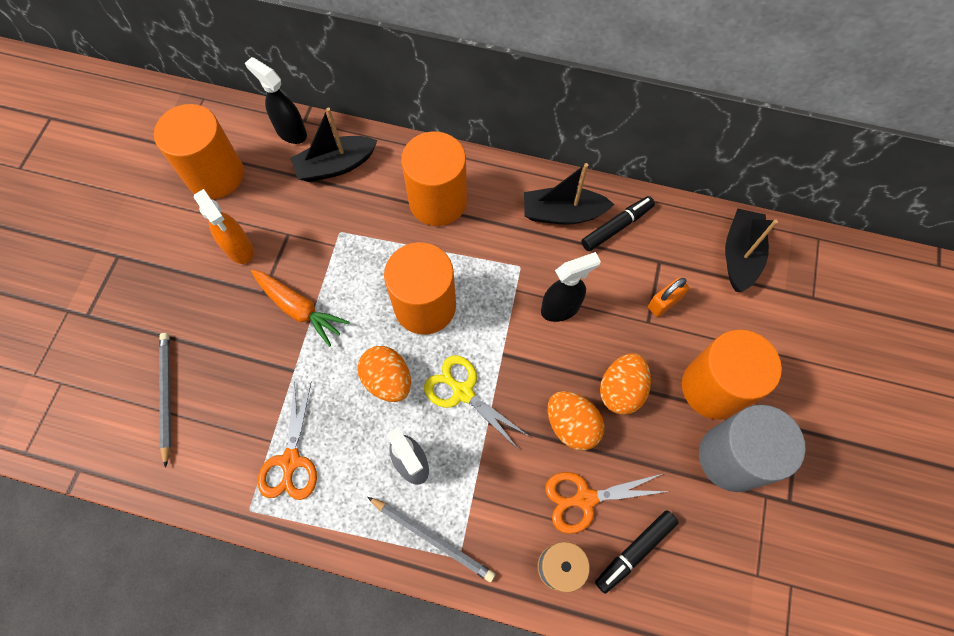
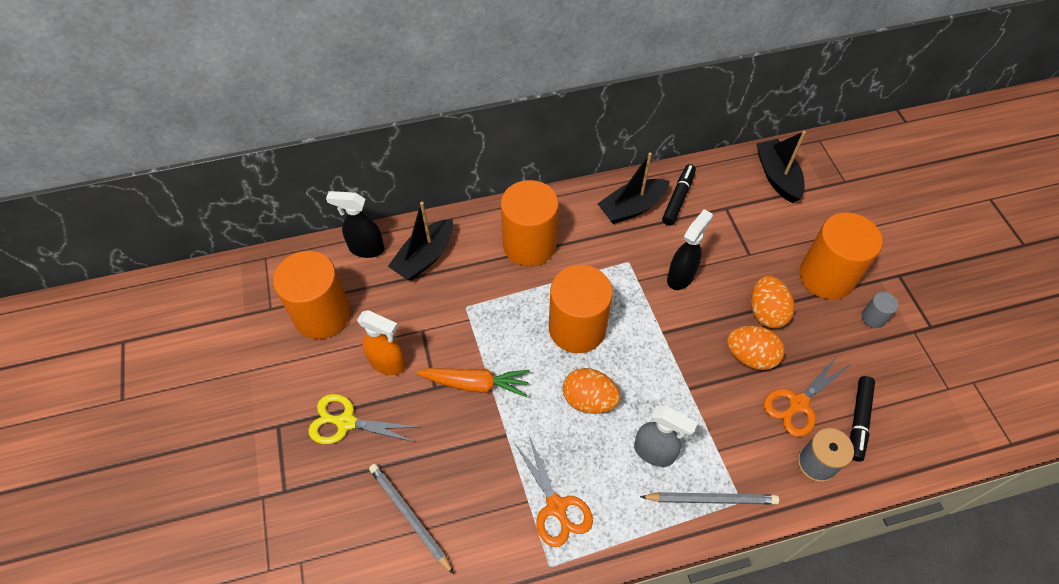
camera: 30 degrees left, 10 degrees down
(463, 392) = (654, 377): yellow scissors -> yellow scissors (346, 422)
(664, 303) = (750, 235): orange padlock -> none
(731, 457) = (873, 318): grey cylinder -> grey cylinder, size x0.42

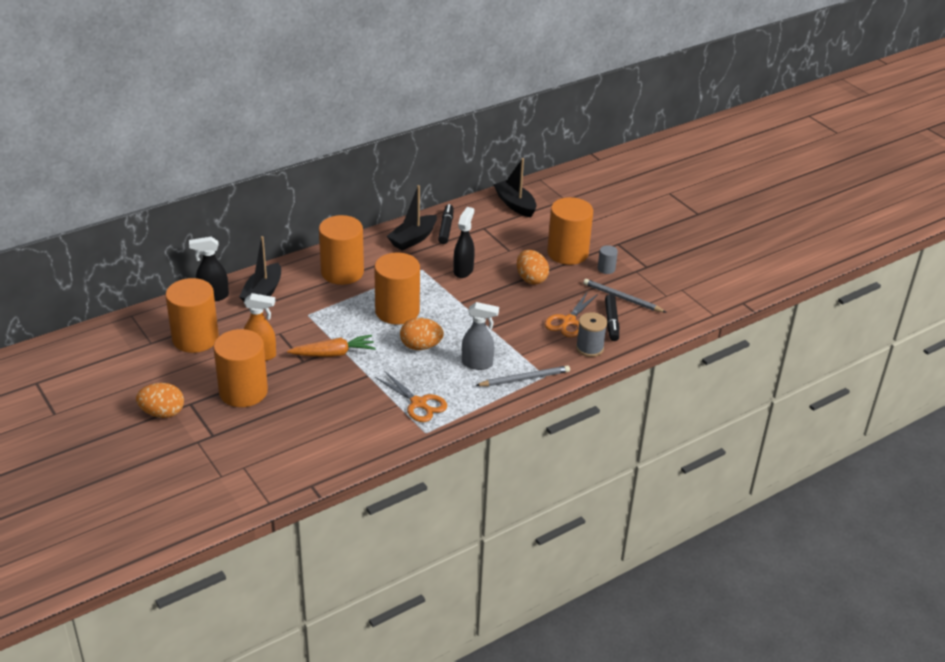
camera: 20 degrees left, 20 degrees down
(346, 422) = (243, 391): yellow scissors -> orange cylinder
(409, 517) = (314, 429): grey pencil -> grey pencil (622, 298)
(750, 356) = (527, 303): orange egg -> orange egg (162, 413)

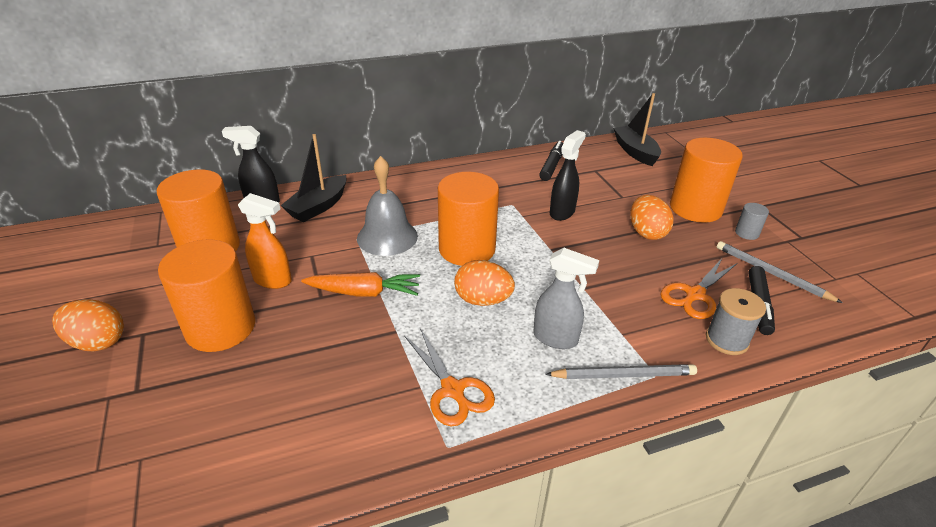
camera: 15 degrees right, 0 degrees up
(331, 310) = (387, 237): none -> grey bell
(342, 272) = (418, 196): orange cylinder -> none
(413, 239) = (511, 172): black boat -> none

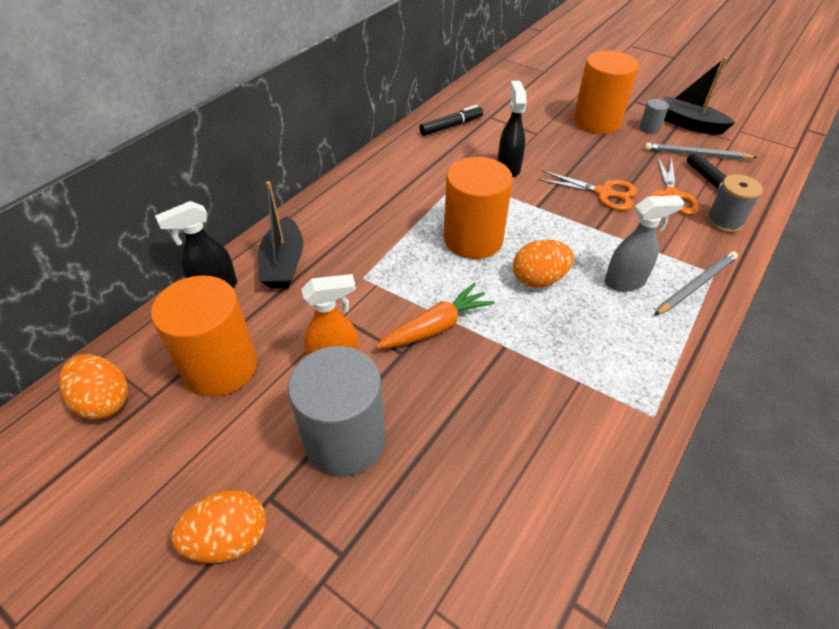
camera: 35 degrees left, 10 degrees up
(220, 328) = (345, 440): orange cylinder -> grey cylinder
(387, 237) = (390, 262): grey bell -> none
(452, 390) = (605, 369): orange scissors -> orange scissors (603, 193)
(552, 166) = (451, 126): black marker -> black marker turned 75 degrees clockwise
(635, 152) = (501, 86): black boat -> black boat (689, 124)
(646, 232) = (587, 158): orange egg -> orange egg (104, 401)

